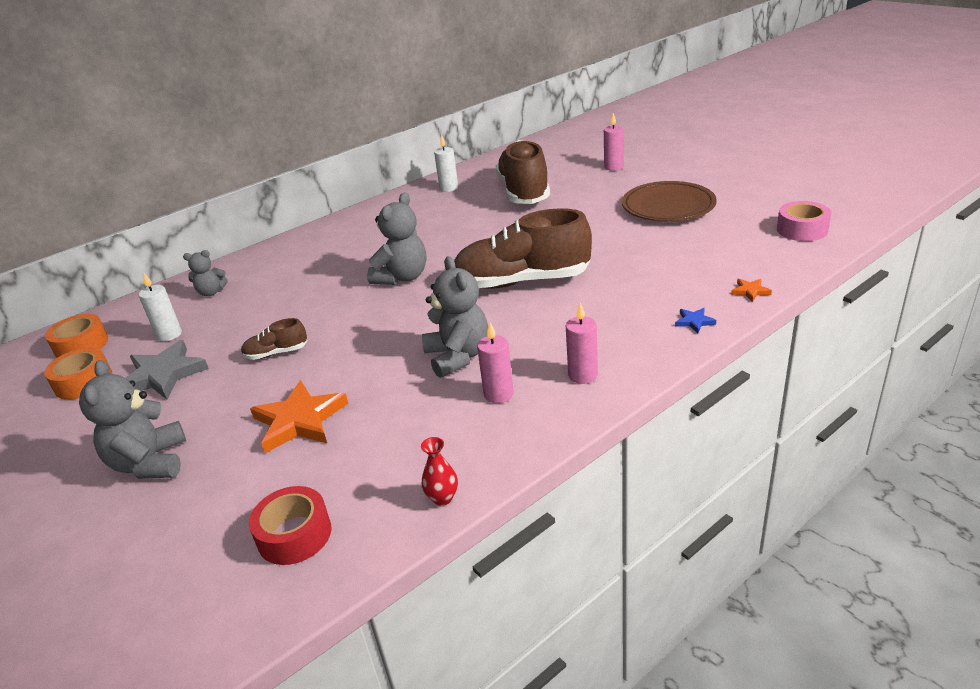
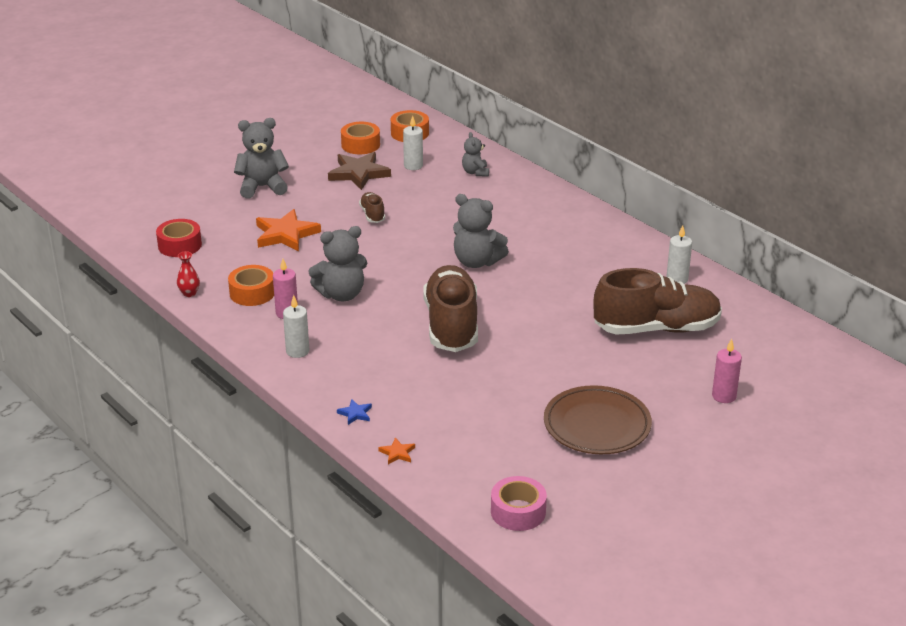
camera: 85 degrees right, 0 degrees up
(163, 375) = (359, 173): grey star -> brown star
(447, 432) = (252, 293): none -> orange tape
(583, 375) = (297, 351): pink candle -> white candle

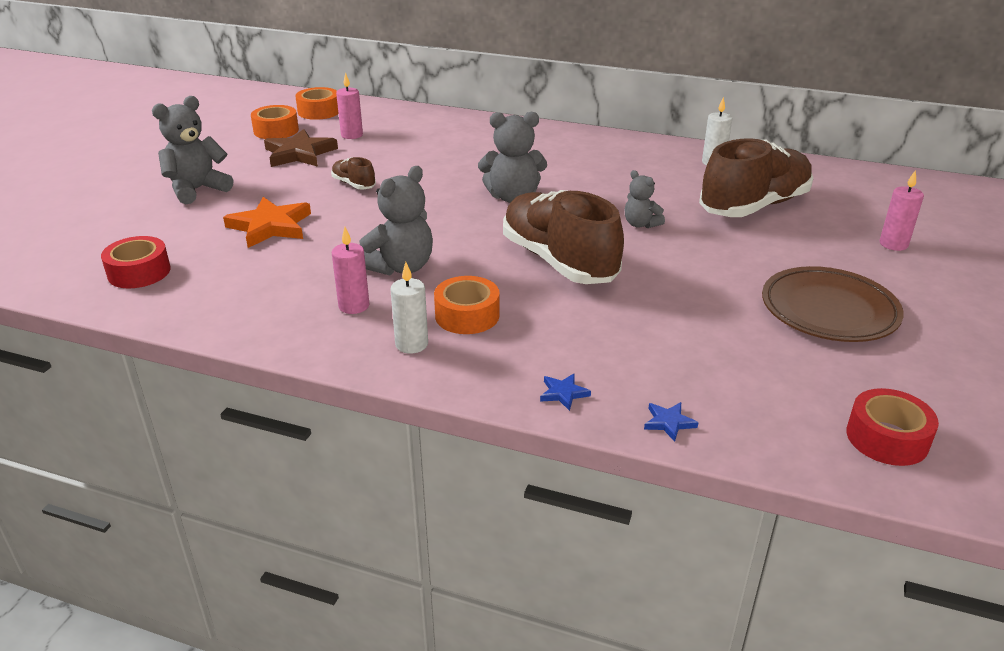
camera: 30 degrees left, 0 degrees up
(189, 293) = (200, 322): red vase -> none
(252, 293) = (286, 297): orange tape -> orange tape (467, 315)
(397, 453) = (668, 422): orange star -> blue star
(413, 166) = (352, 135): white candle -> pink candle
(475, 172) = (421, 127): grey teddy bear -> grey teddy bear (640, 224)
(518, 511) = (887, 438): pink tape -> red tape

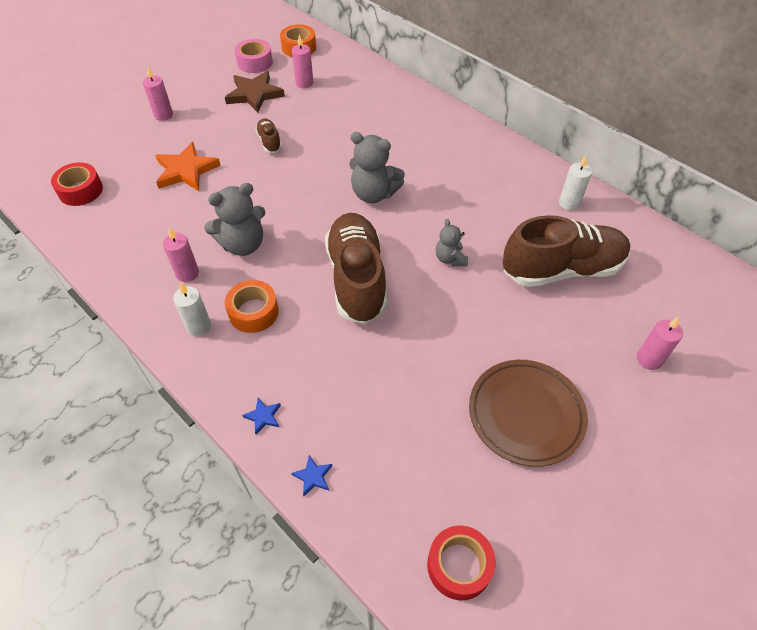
camera: 25 degrees right, 20 degrees up
(197, 190) = (164, 115): grey teddy bear -> pink candle
(276, 130) = (255, 62): orange tape -> pink tape

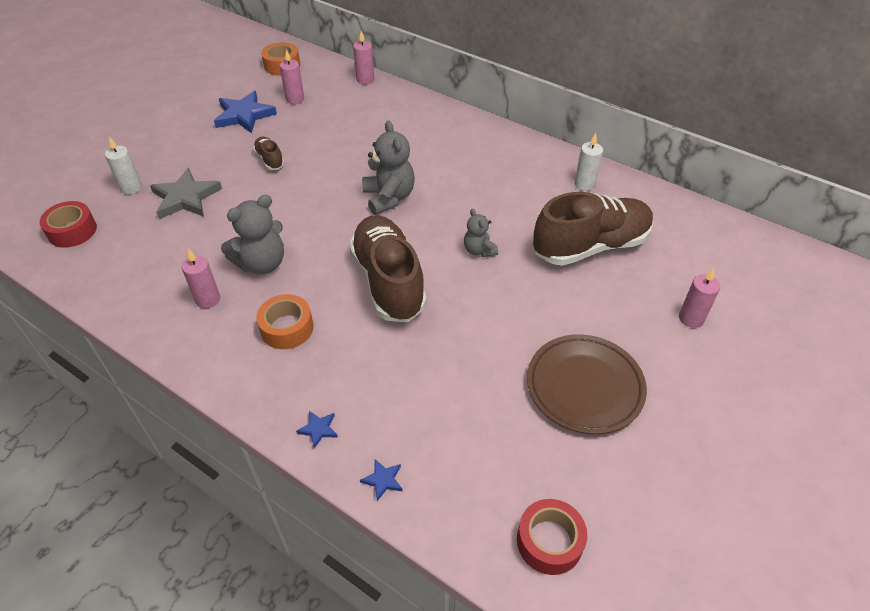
camera: 10 degrees left, 5 degrees down
(164, 115) = (150, 145): pink candle -> pink candle (365, 79)
(186, 170) = (186, 198): orange star -> grey star
(199, 326) = (231, 350): white candle -> white candle (131, 188)
(254, 94) = (244, 115): brown star -> blue star
(255, 62) = (238, 84): pink tape -> none
(374, 194) = (389, 197): grey teddy bear -> grey teddy bear turned 120 degrees counterclockwise

